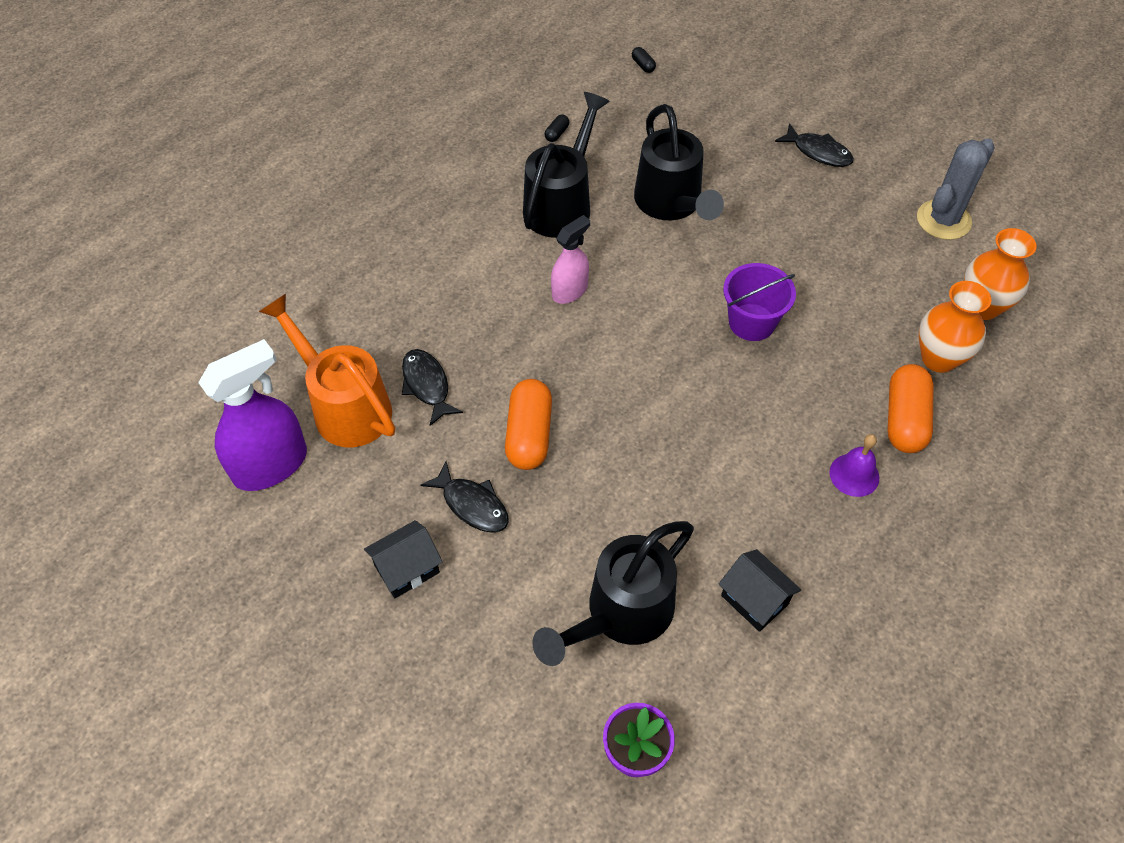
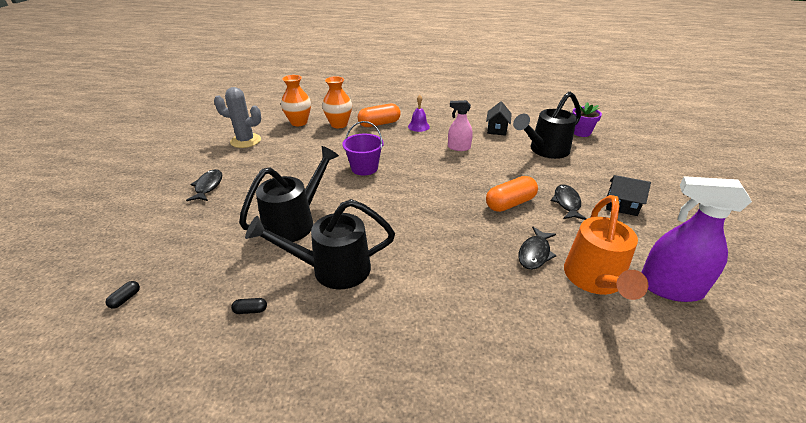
camera: 125 degrees left, 20 degrees down
(570, 291) = (405, 231): pink spray bottle -> pink spray bottle (458, 147)
(621, 614) = (545, 150): black watering can -> black watering can turned 135 degrees clockwise

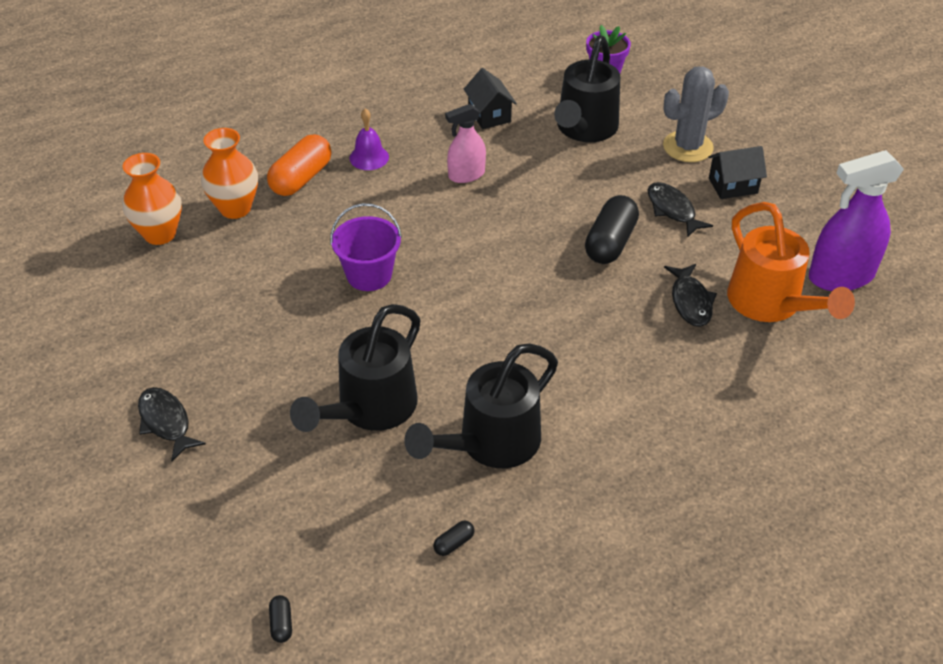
camera: 35 degrees left, 10 degrees up
(245, 141) = (113, 313): grey cactus -> grey cactus (688, 147)
(295, 222) = (370, 409): black watering can -> black watering can turned 150 degrees counterclockwise
(510, 203) = (610, 243): orange capsule -> black capsule

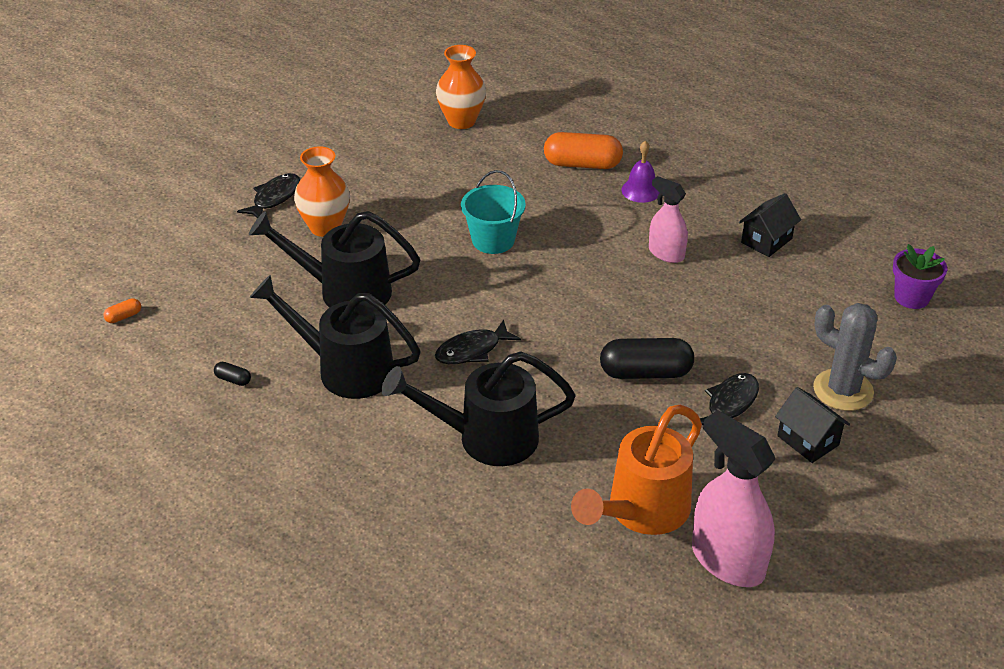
camera: 65 degrees right, 5 degrees down
(235, 208) = (518, 145): orange vase -> orange vase (325, 227)
(281, 624) = (123, 316): black capsule -> orange capsule
(369, 275) = (493, 240): purple bucket -> turquoise bucket
(584, 129) = (803, 308): black watering can -> black watering can (486, 438)
(690, 301) = (603, 450): black fish -> black fish (472, 350)
(840, 276) = (727, 560): purple spray bottle -> pink spray bottle

